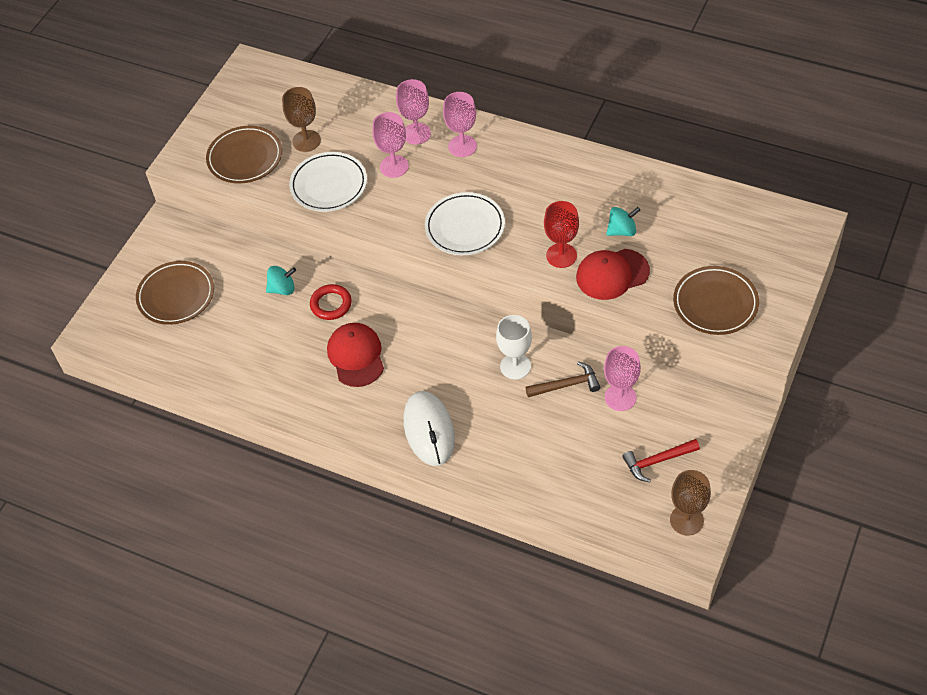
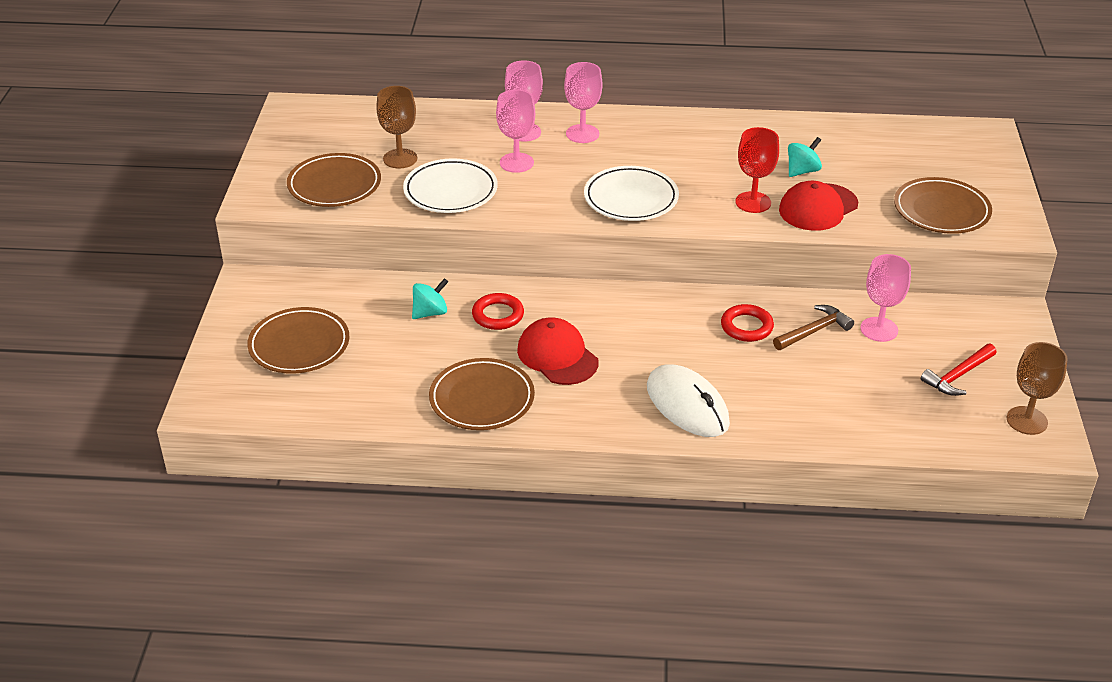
camera: 25 degrees left, 15 degrees down
(282, 382) = (482, 399): none -> brown plate
(515, 366) = (746, 327): white goblet -> red ring

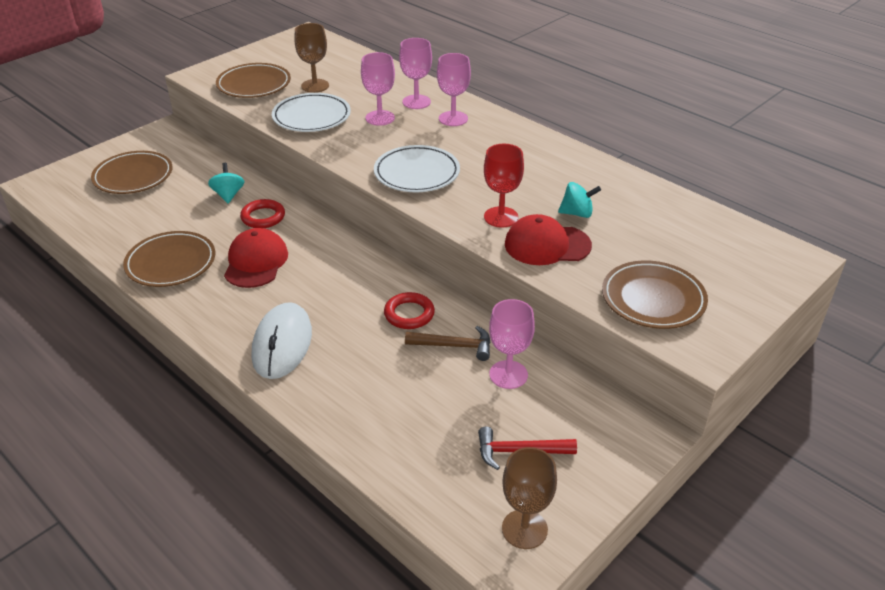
camera: 40 degrees right, 0 degrees up
(430, 313) = (228, 195): turquoise spinning top -> turquoise spinning top turned 105 degrees counterclockwise

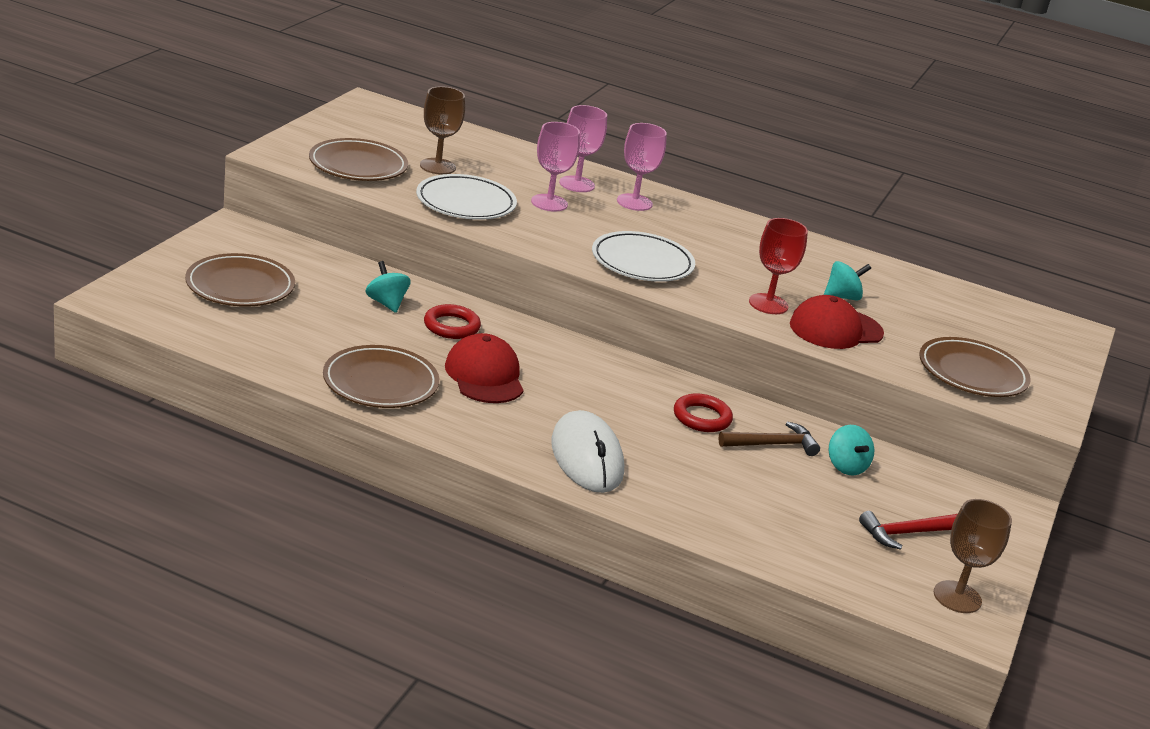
camera: 25 degrees left, 10 degrees down
(508, 374) = (846, 466): pink goblet -> turquoise spinning top

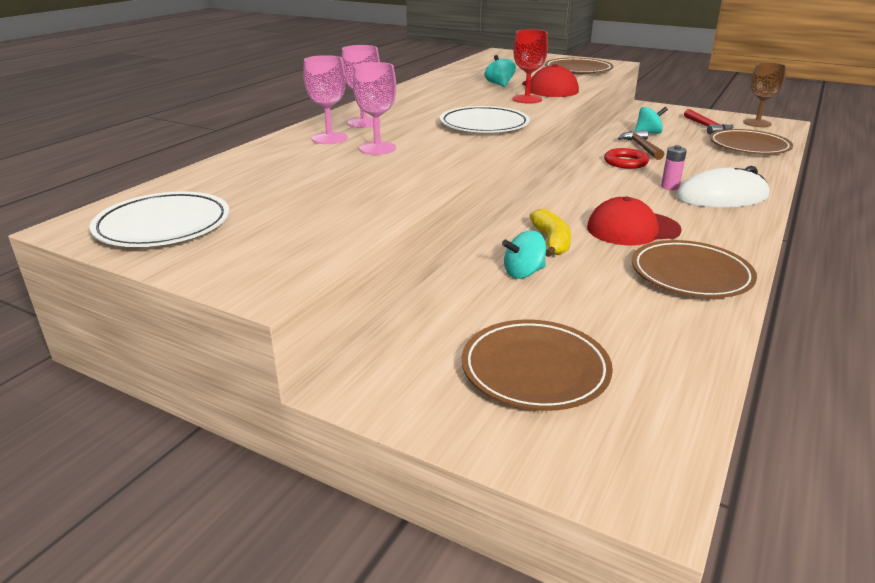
camera: 80 degrees left, 0 degrees up
(358, 165) = (301, 229): brown plate -> brown plate (749, 146)
(437, 166) = (296, 190): brown goblet -> none
(451, 326) = (551, 241): red ring -> yellow banana
(465, 203) = (392, 178): white plate -> white plate (163, 226)
(615, 429) = (670, 187): none -> pink battery

